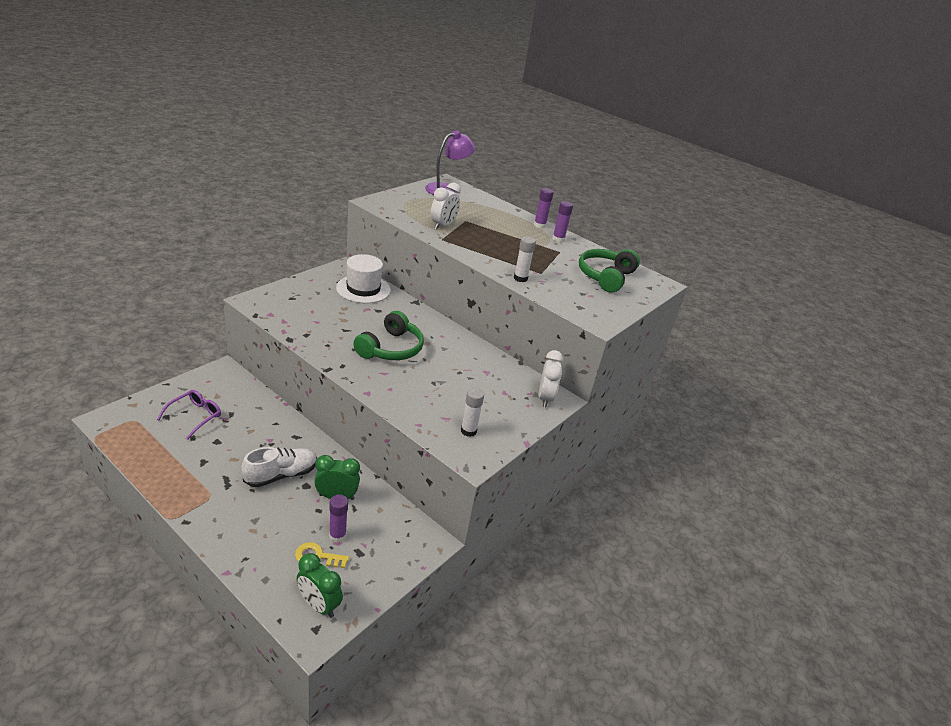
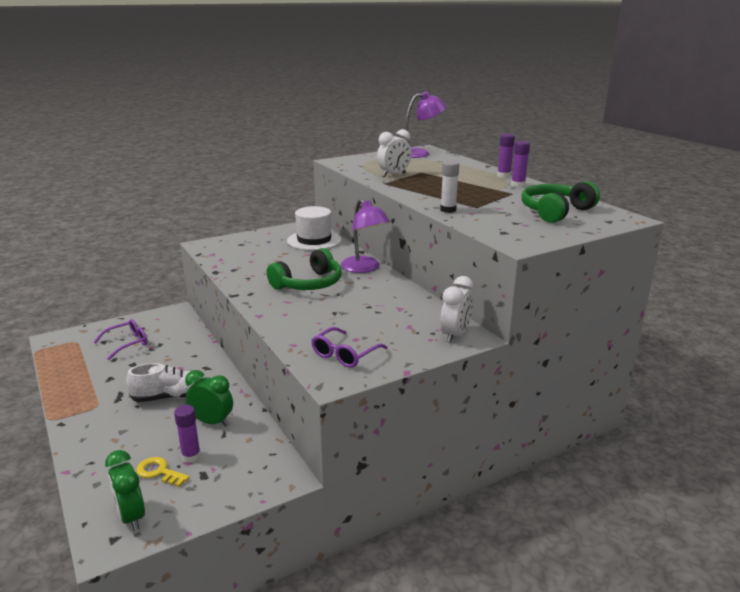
camera: 25 degrees right, 10 degrees down
(431, 324) = (364, 268): none -> purple lamp
(468, 431) = (344, 355): white glue stick -> purple glasses

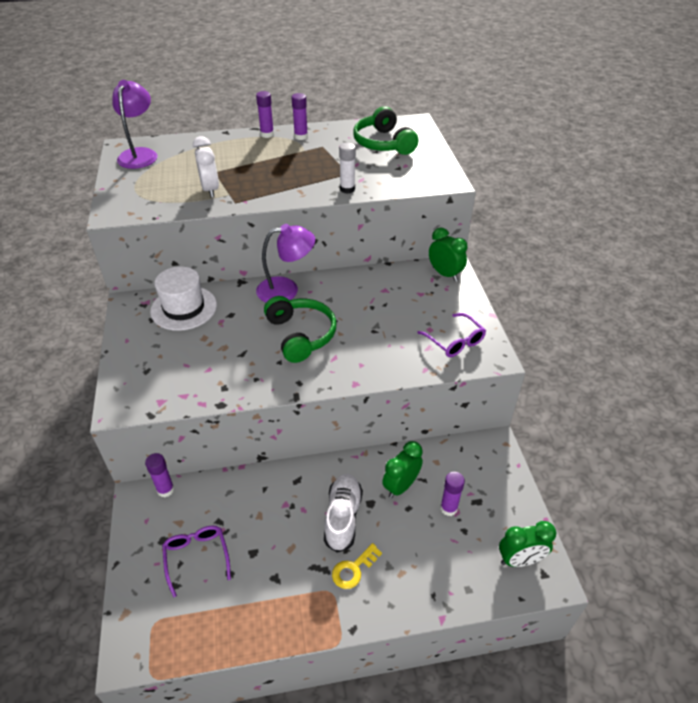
camera: 70 degrees left, 20 degrees up
(159, 472) = (464, 535): yellow key -> yellow key (353, 569)
(185, 318) = (165, 490): none -> purple glue stick
(455, 335) = (445, 274): white clock -> green clock

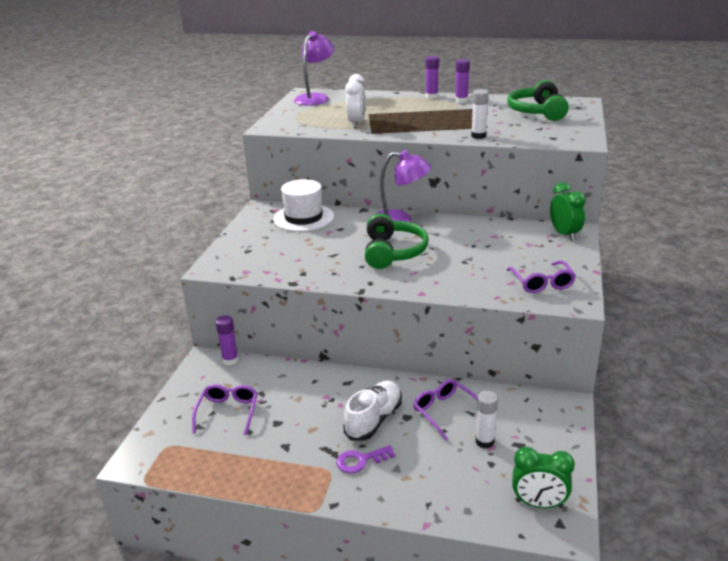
camera: 25 degrees right, 15 degrees down
(353, 569) = (360, 461): yellow key -> purple key
(401, 486) = (445, 412): green clock -> purple glasses
(448, 508) = (484, 441): purple glue stick -> white glue stick

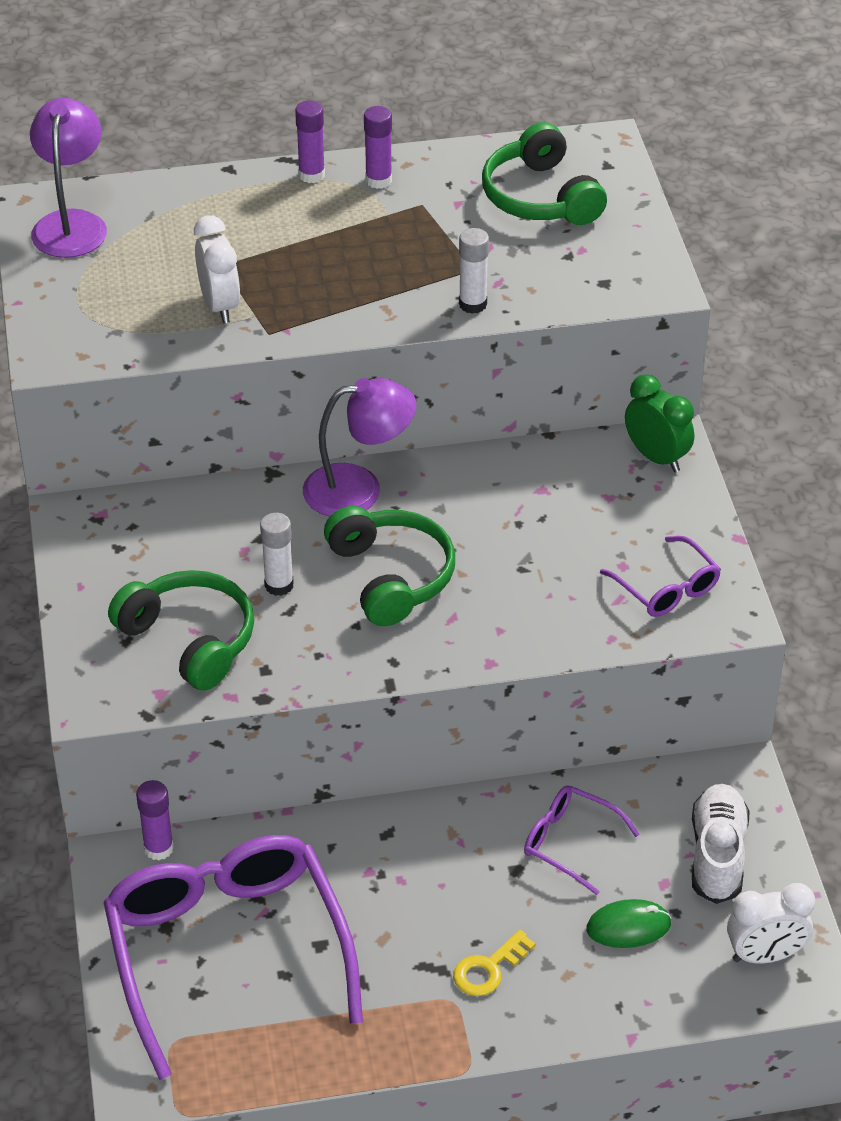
camera: 25 degrees left, 15 degrees up
(228, 412) = (227, 951): purple glasses -> purple glasses, size x2.21
(276, 256) = (190, 640): none -> green headphones
(303, 218) = (173, 525): white hat -> none
(360, 461) = (488, 969): purple key -> yellow key
(374, 420) = (469, 891): white shoe -> white shoe (717, 855)
(457, 463) = (628, 927): none -> green mouse
(484, 441) = (651, 877): white glue stick -> white glue stick (279, 585)
(538, 504) = (765, 955): green clock -> white clock

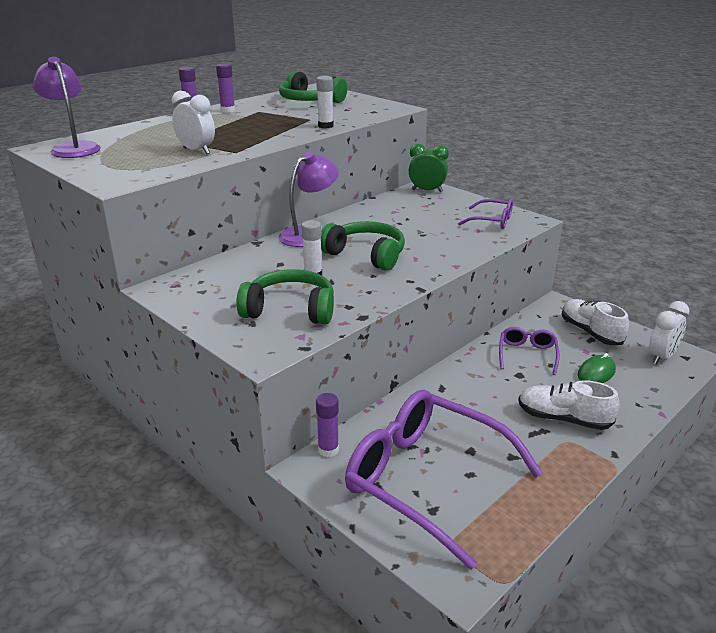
camera: 35 degrees left, 15 degrees down
(488, 969) = (563, 419): yellow key -> white shoe
(569, 842) = (527, 354): purple glasses -> purple glasses turned 105 degrees clockwise

